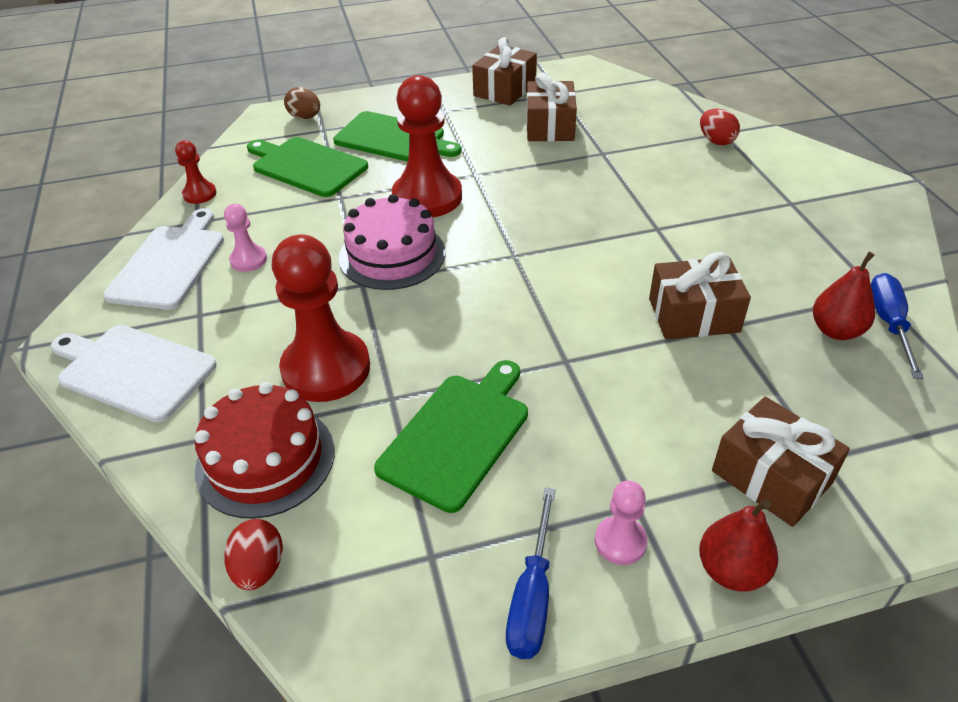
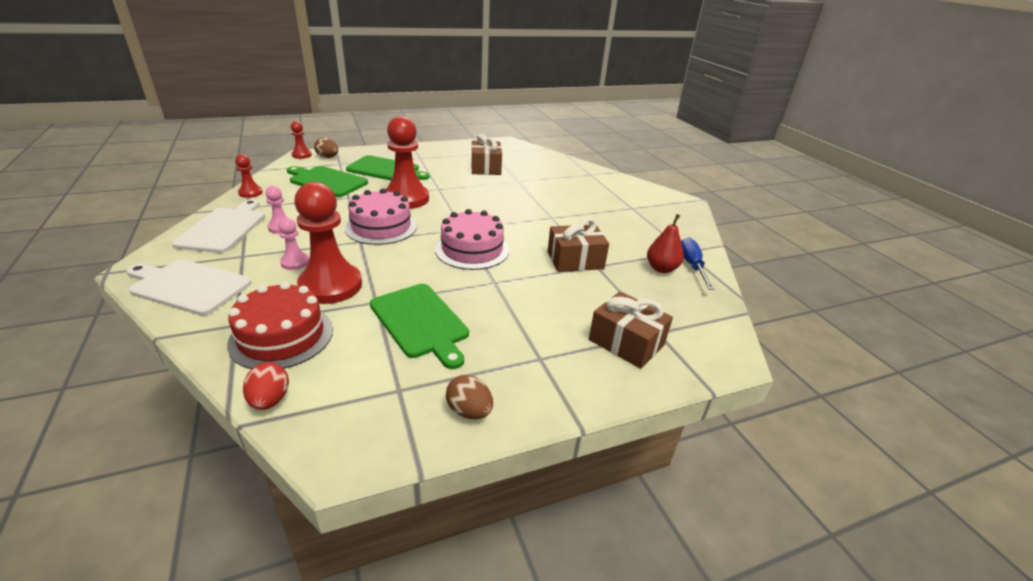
camera: 10 degrees left, 10 degrees down
(266, 114) = (302, 155): none -> red pawn
(457, 436) = (420, 322): green cutting board -> green cutting board turned 120 degrees clockwise
(505, 90) = (458, 149): brown gift -> none
(531, 297) = (472, 249): none -> pink cake
(532, 596) = (469, 411): blue screwdriver -> brown egg
(620, 541) = (529, 379): pink pawn -> pink pawn (295, 262)
(716, 141) = (586, 178): red egg -> none
(731, 570) = (603, 393): red pear -> none

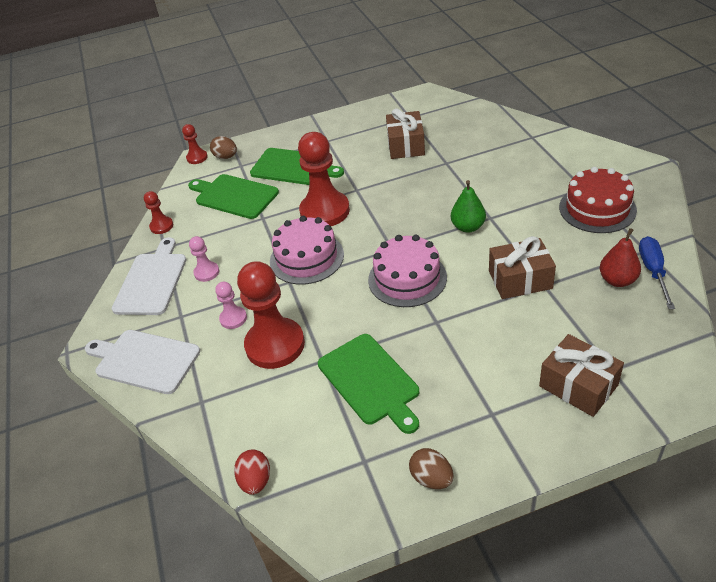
camera: 10 degrees right, 10 degrees up
(281, 336) = (246, 411): red cake -> red cake (597, 208)
(532, 221) = (468, 227): none -> green pear

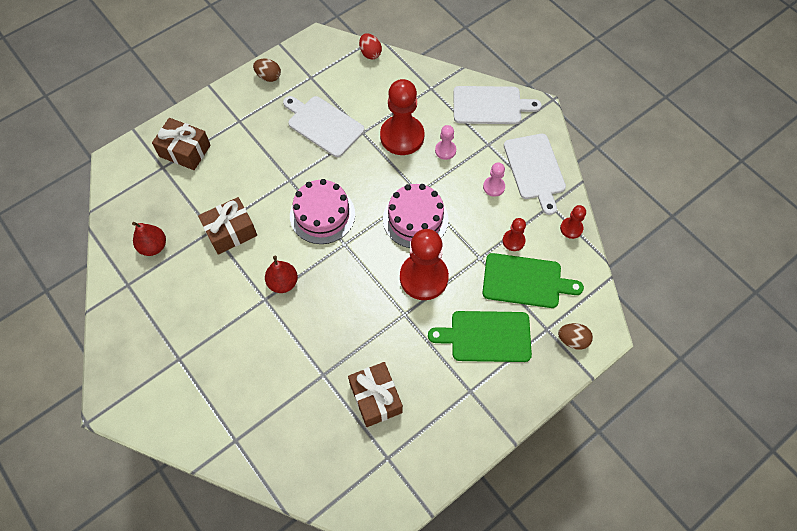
camera: 155 degrees right, 20 degrees up
(197, 158) = (605, 333): red pawn -> red pawn (513, 241)
(370, 381) = (323, 125): green cutting board -> white cutting board
(468, 227) = (283, 283): green pear -> red pear
(597, 208) = (166, 330): red cake -> none
(653, 271) = (124, 261): blue screwdriver -> none

